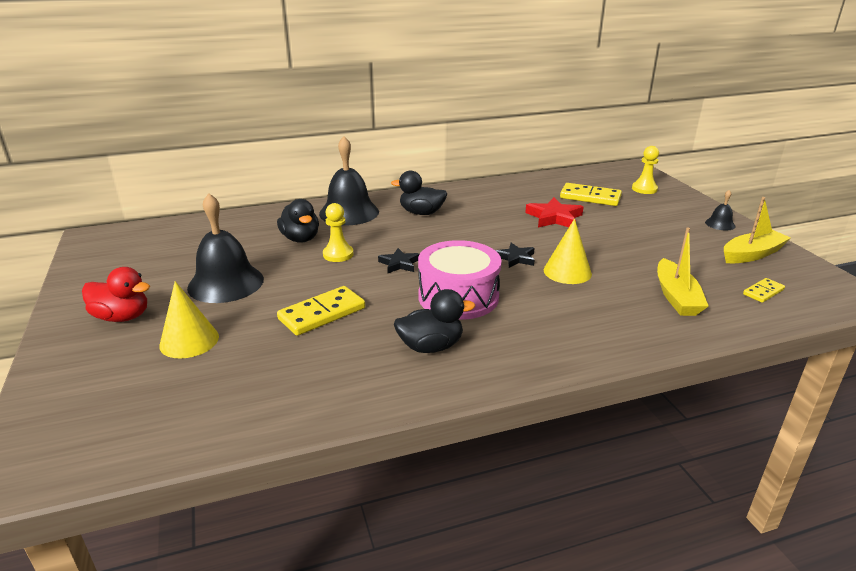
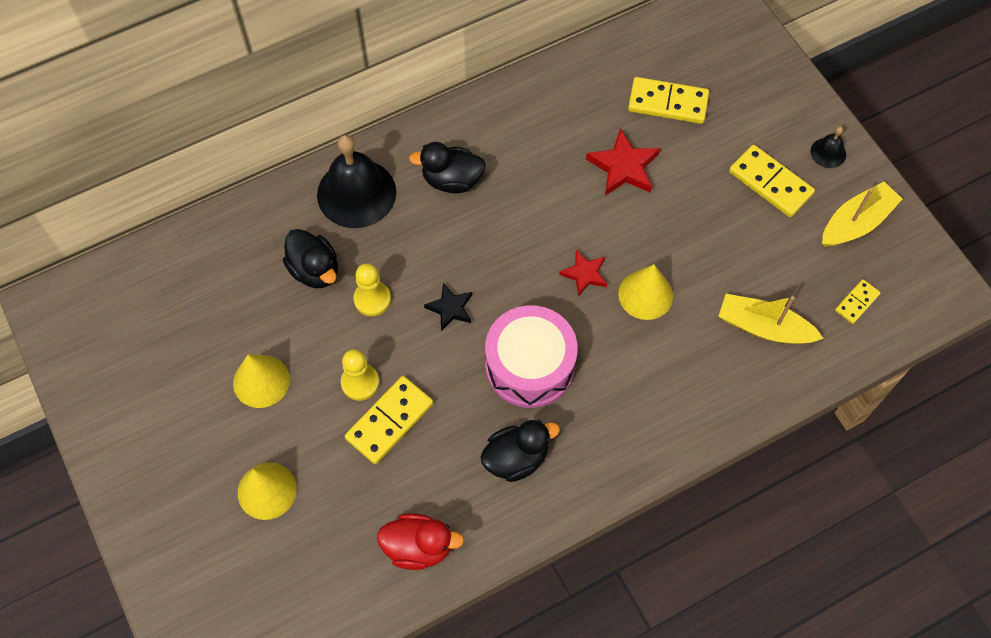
camera: 10 degrees left, 35 degrees up
(122, 317) = (175, 463): red duck -> red duck (418, 547)
(226, 283) = (261, 381): black bell -> yellow cone
(516, 258) = (584, 274): black star -> red star
(644, 189) = (739, 67): yellow pawn -> yellow pawn (360, 382)
(673, 232) = (770, 183): none -> yellow domino
(676, 297) = (763, 327): yellow boat -> yellow boat turned 120 degrees clockwise

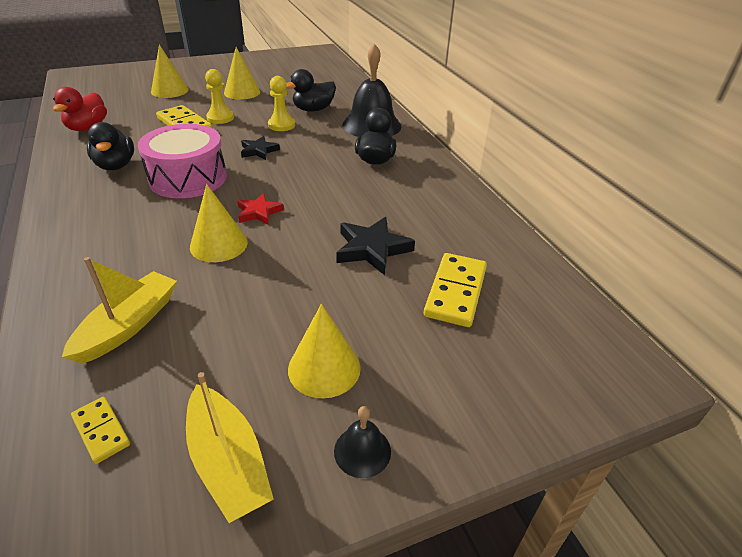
camera: 95 degrees right, 25 degrees down
(623, 167) = (372, 249): red star -> black star
(770, 183) = (324, 368): yellow domino -> yellow cone

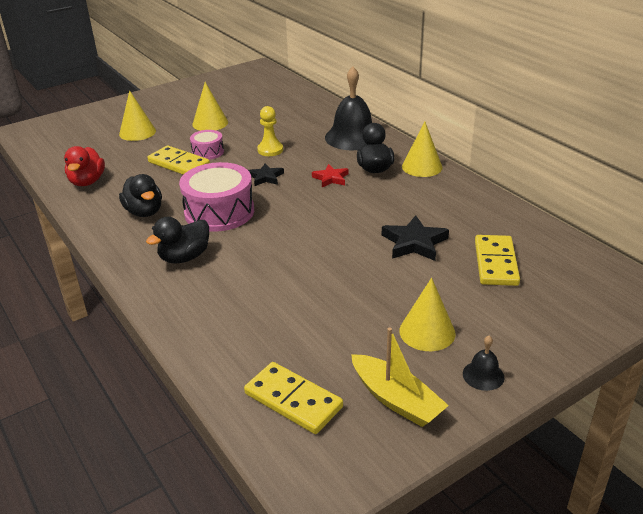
camera: 10 degrees left, 5 degrees down
(101, 431) = (293, 400): yellow domino -> yellow domino, size x1.80
(129, 325) = (259, 332): yellow boat -> none
(219, 244) = (287, 261): yellow cone -> yellow cone (422, 167)
(220, 118) = (208, 152): yellow pawn -> pink drum
(259, 212) = (302, 230): red star -> red star (331, 178)
(313, 109) = (290, 130): black duck -> black duck (184, 257)

